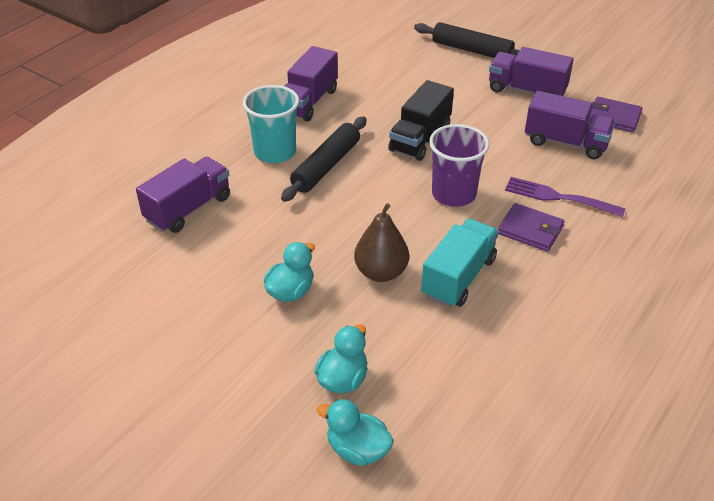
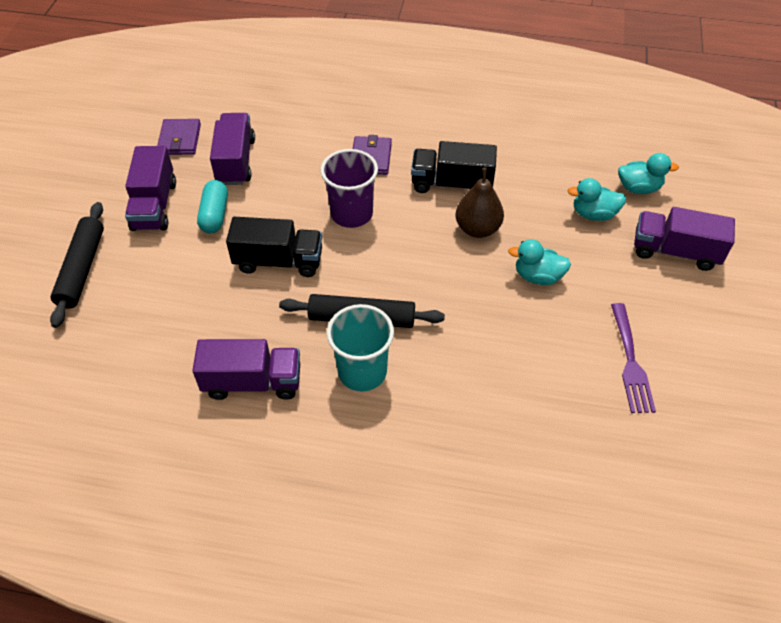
camera: 115 degrees left, 10 degrees up
(188, 209) = (492, 403): purple truck -> purple truck (675, 251)
(357, 449) = (638, 188): turquoise duck -> turquoise duck turned 90 degrees counterclockwise
(458, 277) = (452, 183): turquoise truck -> black truck
(497, 118) = (215, 215): none -> turquoise capsule
(558, 197) = (319, 151): purple fork -> purple fork (631, 362)

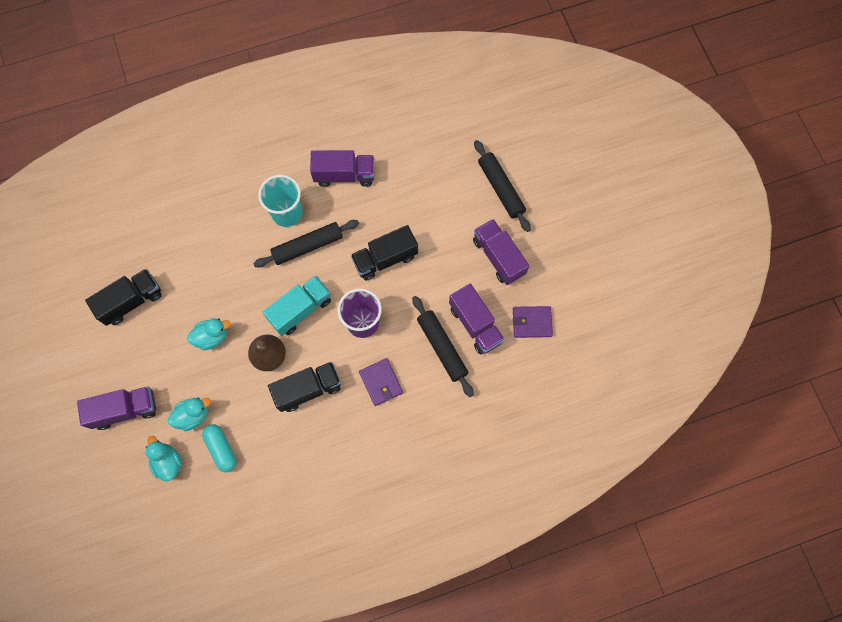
camera: 150 degrees right, 20 degrees up
(179, 139) = (532, 322): purple wallet -> purple wallet turned 60 degrees counterclockwise
(215, 215) = (453, 271): turquoise capsule -> turquoise capsule (221, 449)
(252, 382) = (344, 175): purple truck -> purple truck turned 150 degrees counterclockwise
(286, 158) = (442, 347): none -> black rolling pin
(414, 256) = (300, 310): none -> turquoise truck
(631, 362) = (131, 301): purple fork -> black truck
(638, 188) = (168, 462): turquoise duck -> turquoise duck turned 90 degrees clockwise

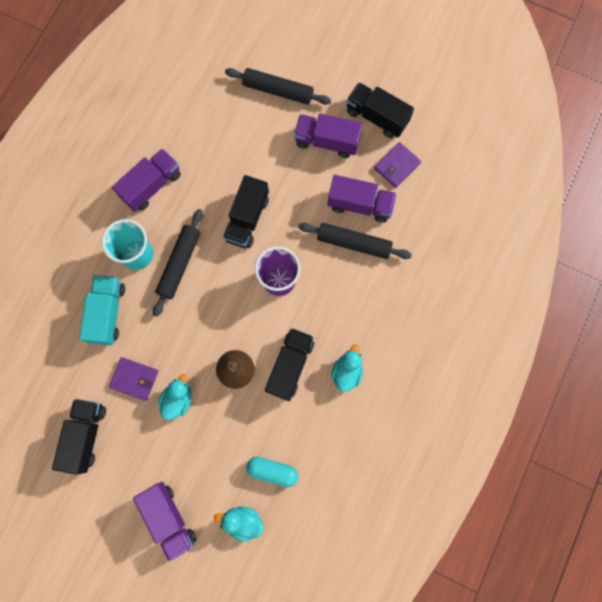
camera: 45 degrees left, 5 degrees up
(125, 410) = (169, 518): purple truck -> purple truck turned 120 degrees clockwise
(193, 415) = (225, 469): turquoise duck -> turquoise duck (347, 371)
(300, 310) = (224, 315): turquoise truck -> turquoise truck (107, 313)
(381, 382) = (336, 309): purple wallet -> purple wallet (134, 379)
(554, 273) = (376, 117): none -> black truck

